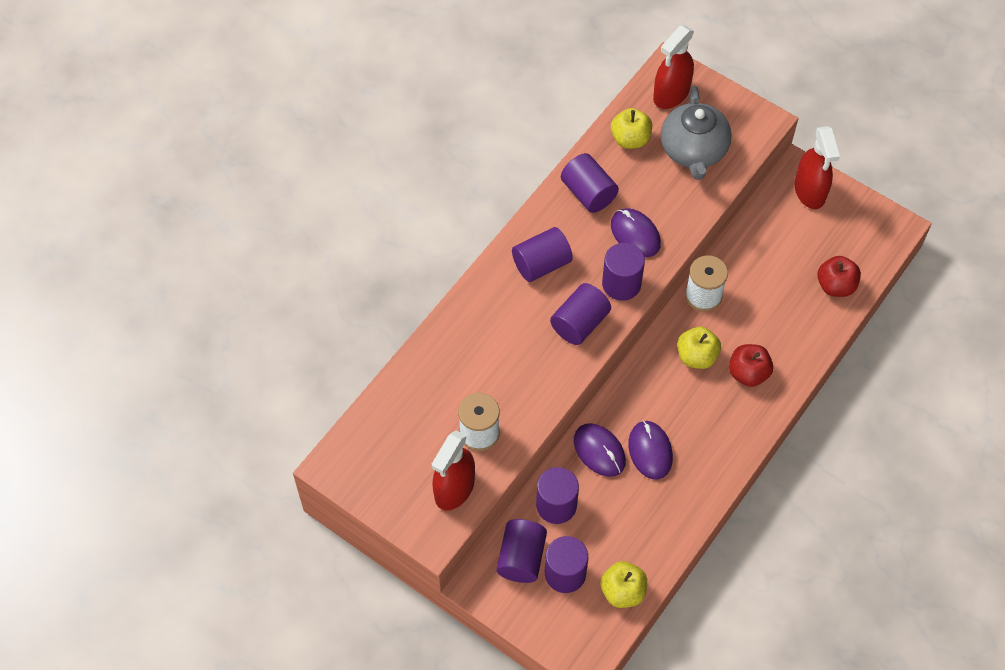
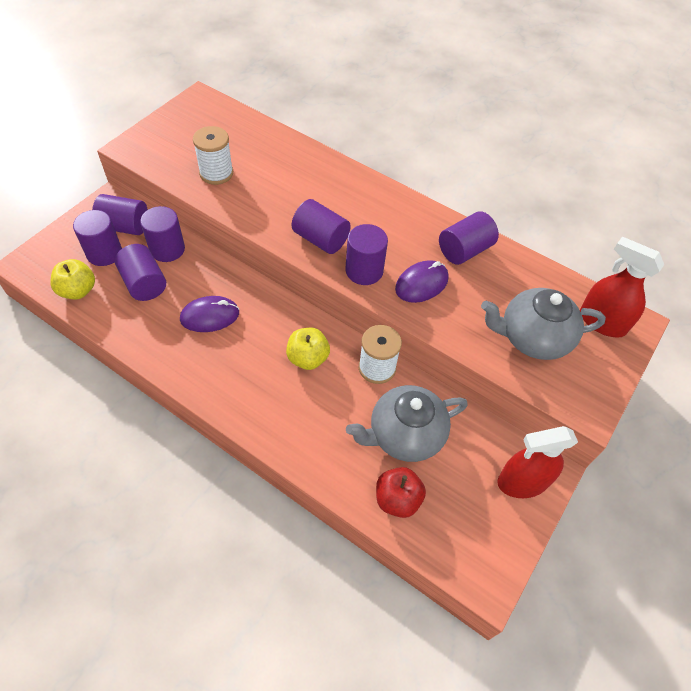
camera: 85 degrees right, 5 degrees down
(454, 489) = (168, 158): red spray bottle -> none
(541, 264) = (382, 215): purple cylinder -> purple cylinder (144, 283)
(599, 451) = (214, 279): purple mouse -> none
(630, 139) = (535, 285): yellow apple -> none
(748, 373) = (287, 402): red apple -> none
(773, 276) = (404, 435): none -> grey teapot

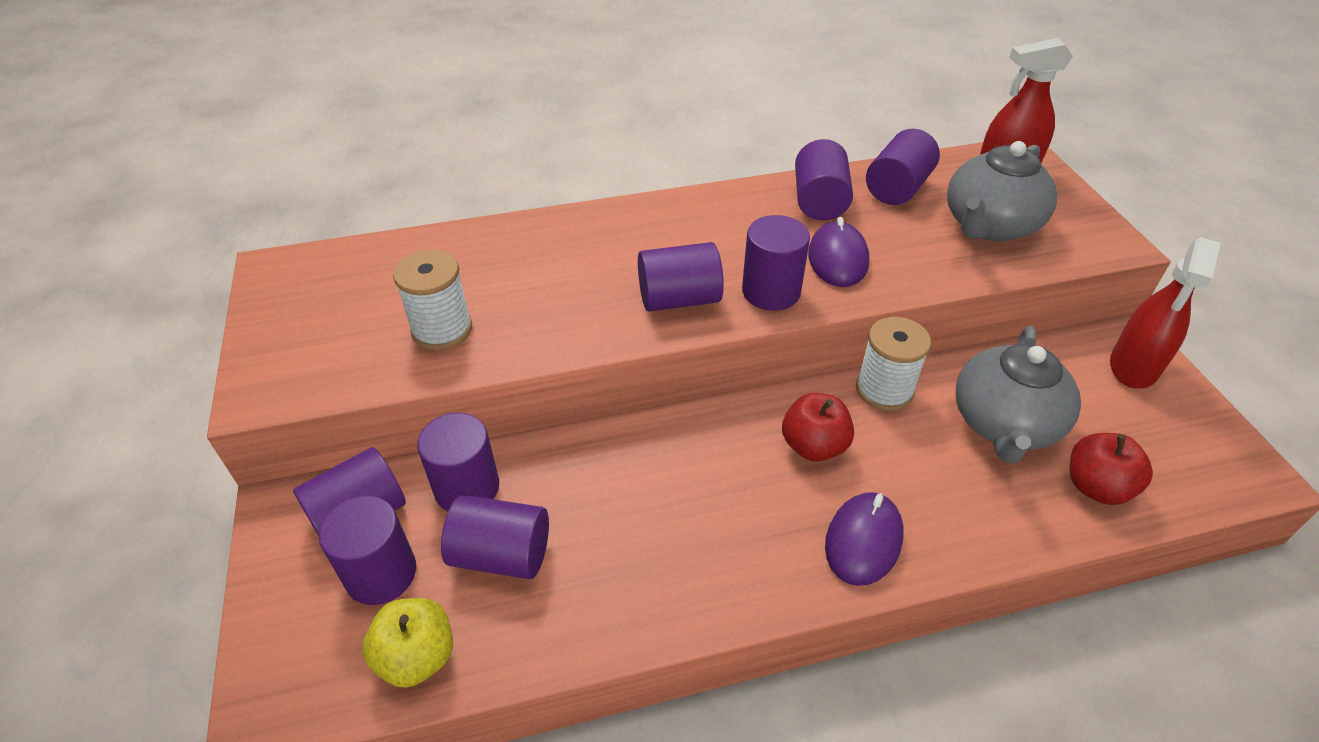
camera: 45 degrees left, 10 degrees down
(210, 316) = (644, 509): purple mouse -> purple mouse (863, 540)
(308, 358) = (813, 446): yellow apple -> red apple
(519, 278) = (897, 188): none -> purple cylinder

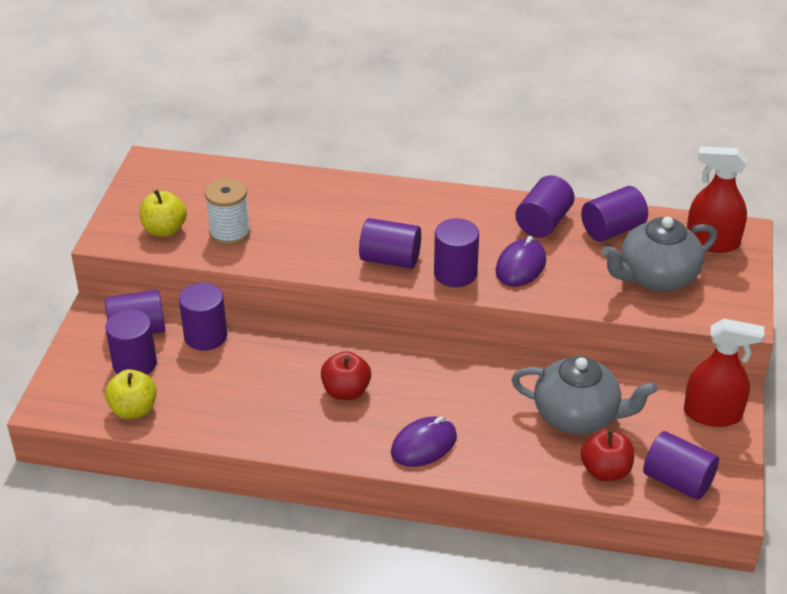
camera: 25 degrees right, 5 degrees down
(343, 354) = (164, 230): none -> yellow apple
(501, 554) = (205, 377): purple cylinder -> purple cylinder (677, 481)
(813, 446) = (435, 385): red apple -> red apple (346, 391)
(884, 390) = (512, 368): white spool -> none
(1004, 424) = (578, 416): grey teapot -> grey teapot turned 120 degrees counterclockwise
(1133, 367) = (712, 414): red spray bottle -> red spray bottle turned 135 degrees counterclockwise

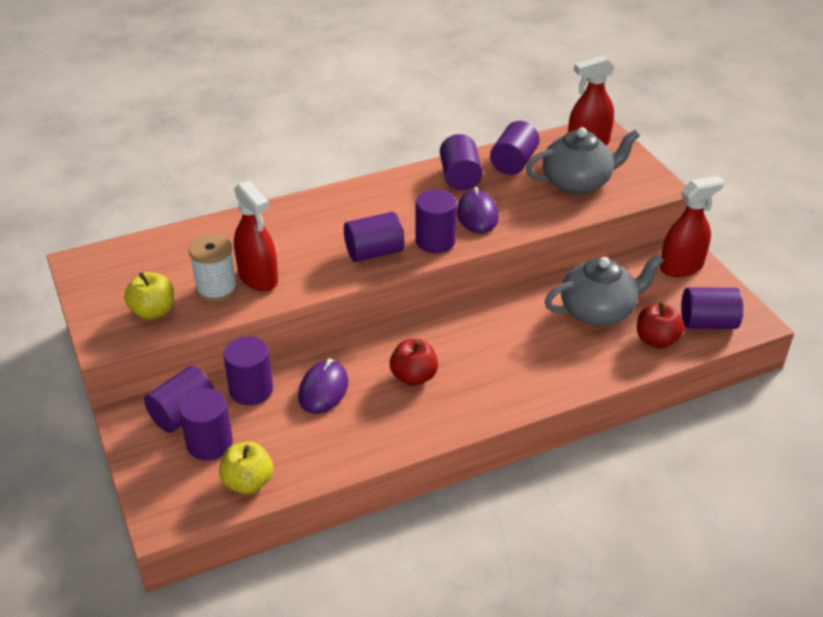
camera: 35 degrees left, 0 degrees up
(271, 238) = (258, 277): none -> red spray bottle
(424, 445) = (514, 387): purple mouse -> purple mouse (323, 390)
(656, 277) = (577, 183): grey teapot -> grey teapot turned 135 degrees counterclockwise

